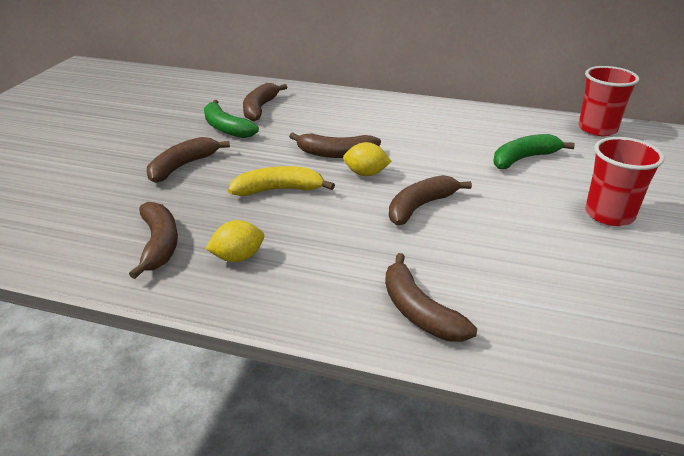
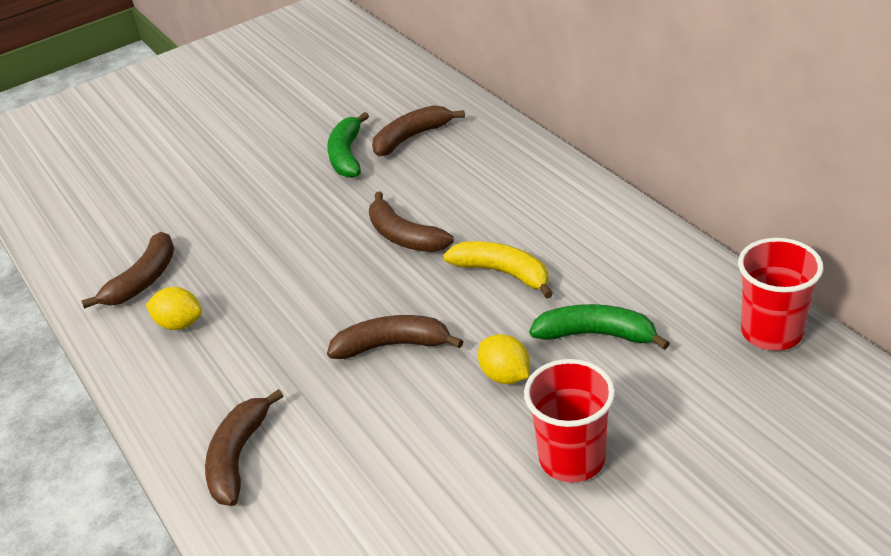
camera: 45 degrees right, 5 degrees up
(183, 166) = (255, 194): brown banana -> none
(279, 190) = (297, 261): yellow banana -> yellow banana (503, 273)
(366, 174) = (398, 277): yellow lemon -> yellow lemon (505, 376)

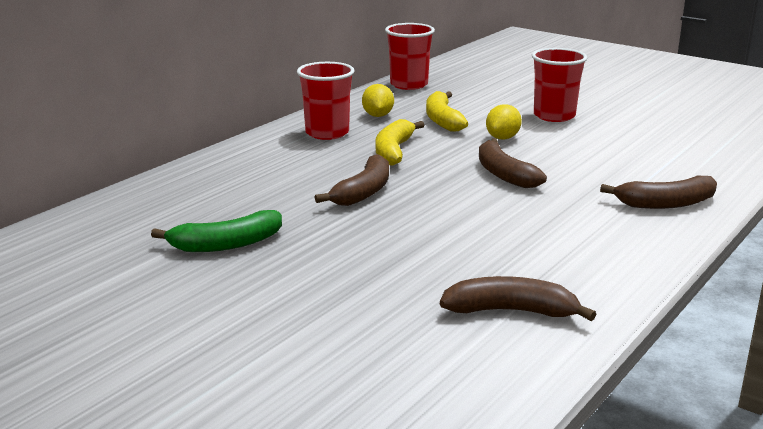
camera: 115 degrees left, 15 degrees down
(179, 324) = (557, 268): yellow lemon -> yellow lemon (378, 115)
(411, 137) = (186, 216): brown banana -> none
(584, 231) = (327, 133): none -> red cup
(596, 334) = (442, 120): green banana -> yellow banana

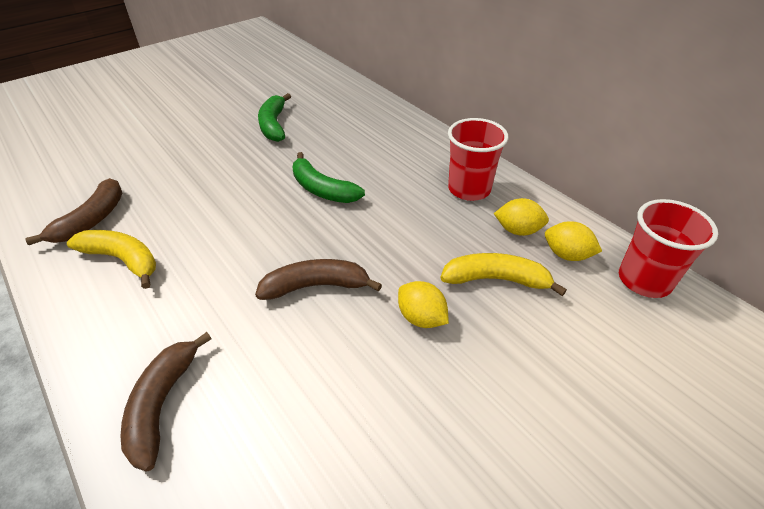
camera: 105 degrees right, 20 degrees up
(363, 192) = (322, 189): brown banana -> green banana
(394, 151) = (407, 222): yellow banana -> yellow banana (123, 260)
(397, 102) = (566, 255): none -> yellow lemon
(554, 116) = (497, 408): red cup -> none

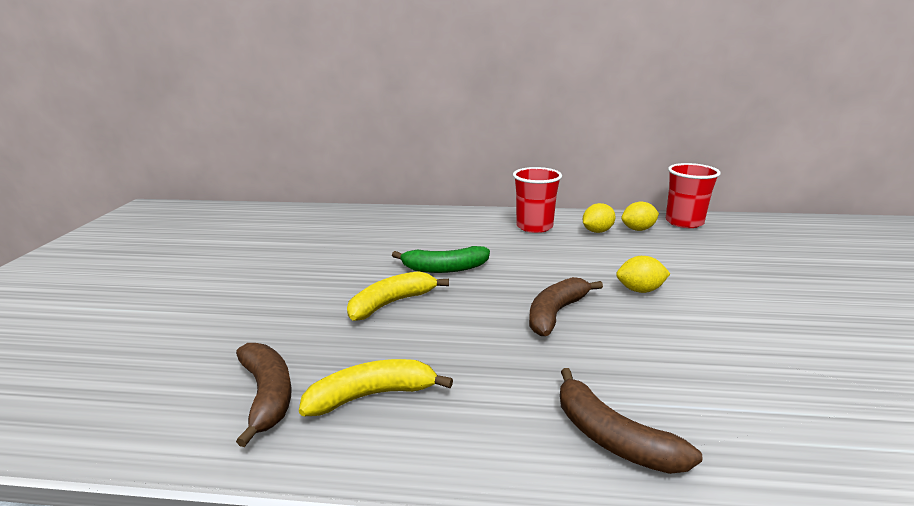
camera: 45 degrees left, 20 degrees down
(274, 125) = (318, 254): green banana -> none
(496, 279) = (633, 255): yellow banana -> yellow banana (392, 303)

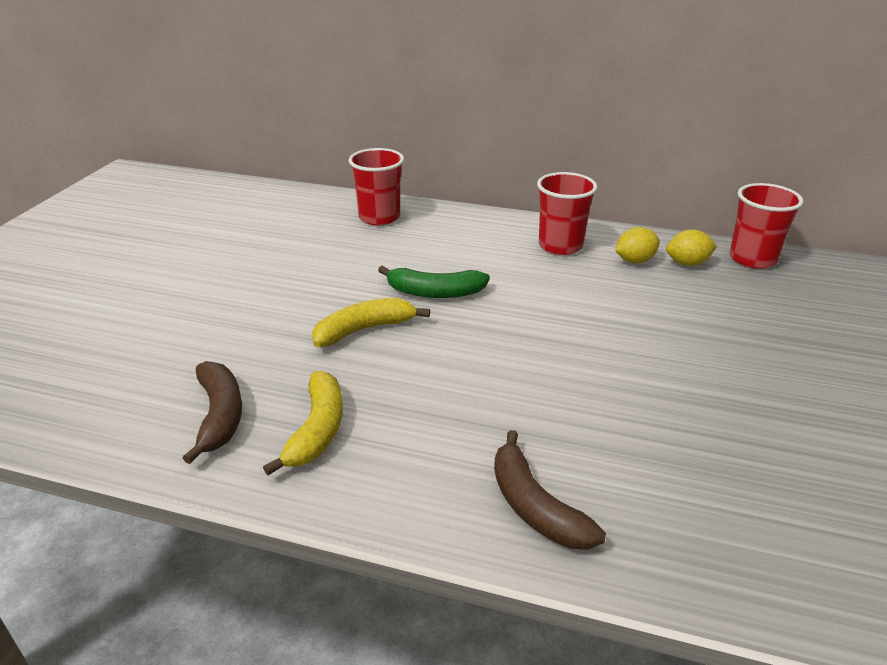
camera: 10 degrees right, 10 degrees up
(372, 395) = (317, 430): yellow banana -> yellow banana turned 105 degrees clockwise
(378, 220) = (379, 217): none -> red cup
(556, 313) = (537, 364): brown banana -> none
(640, 290) = (647, 347): yellow lemon -> none

